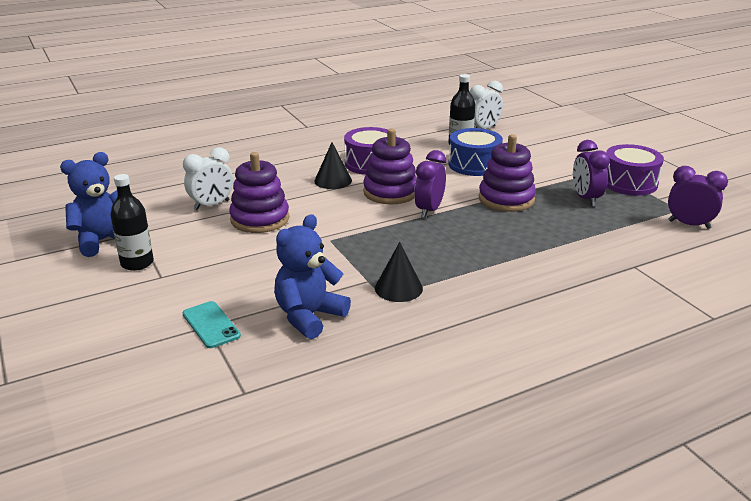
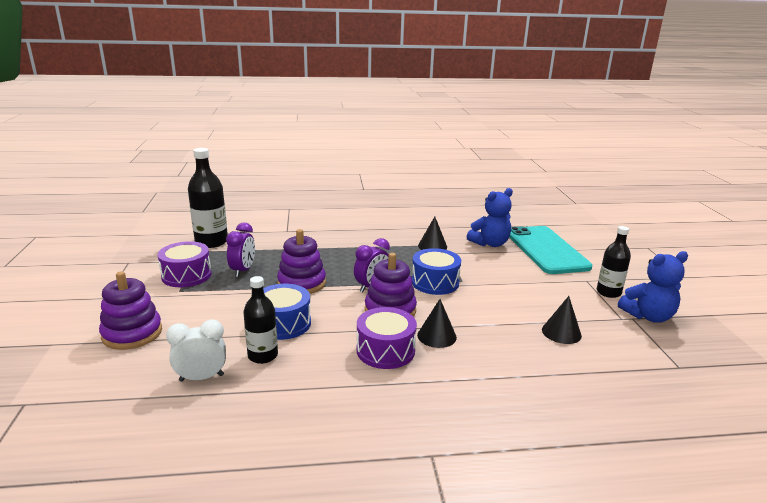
camera: 160 degrees left, 5 degrees down
(211, 325) = (546, 250): turquoise phone -> turquoise phone, size x2.41
(212, 205) = (561, 332): white clock -> black cone
(260, 219) = (515, 308): purple stacking toy -> purple stacking toy (132, 333)
(362, 230) = (435, 282): none -> blue drum
(689, 224) = (211, 242): purple clock -> black bottle

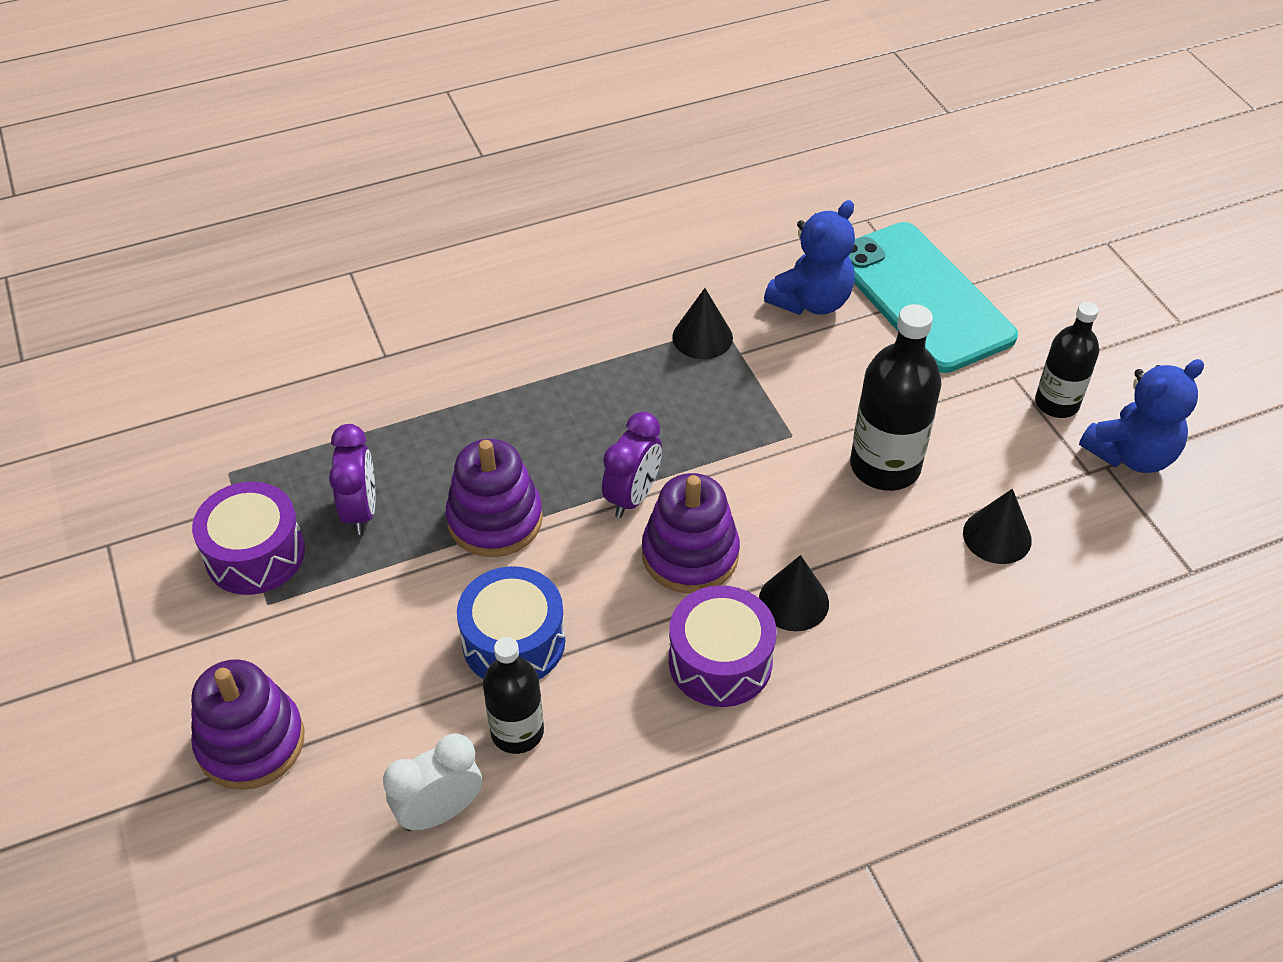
camera: 15 degrees left, 25 degrees up
(211, 242) = (244, 433): black bottle -> black bottle (885, 466)
(435, 282) = (744, 453): blue drum -> none

